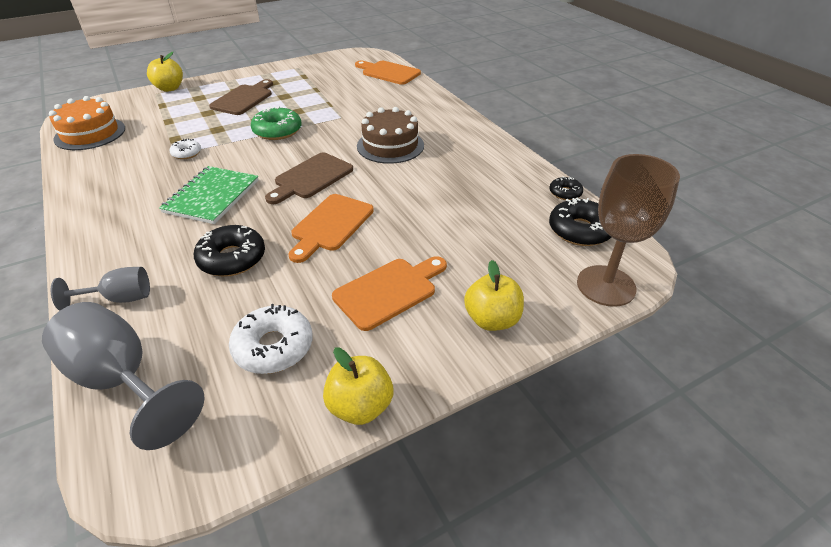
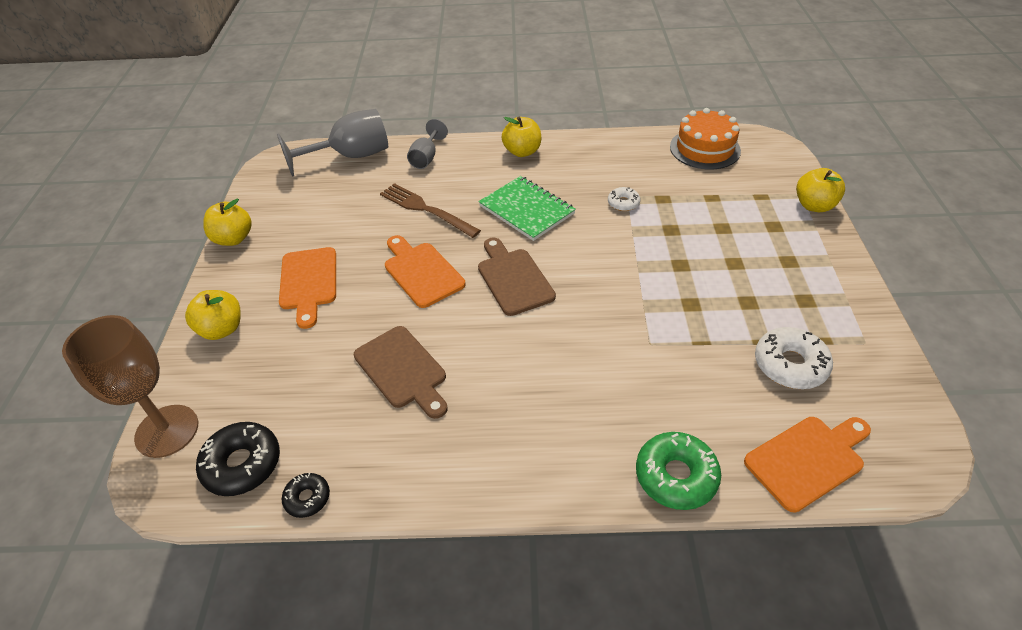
camera: 120 degrees right, 5 degrees up
(100, 228) = (522, 152): none -> yellow apple
(232, 258) = (425, 209): black donut -> brown fork
(244, 99) = (753, 263): brown cutting board -> brown cutting board (403, 370)
(273, 347) = (316, 214): white donut -> white donut (790, 365)
(277, 131) = (640, 275): green donut -> green donut (676, 476)
(390, 145) = (540, 366): brown cake -> none

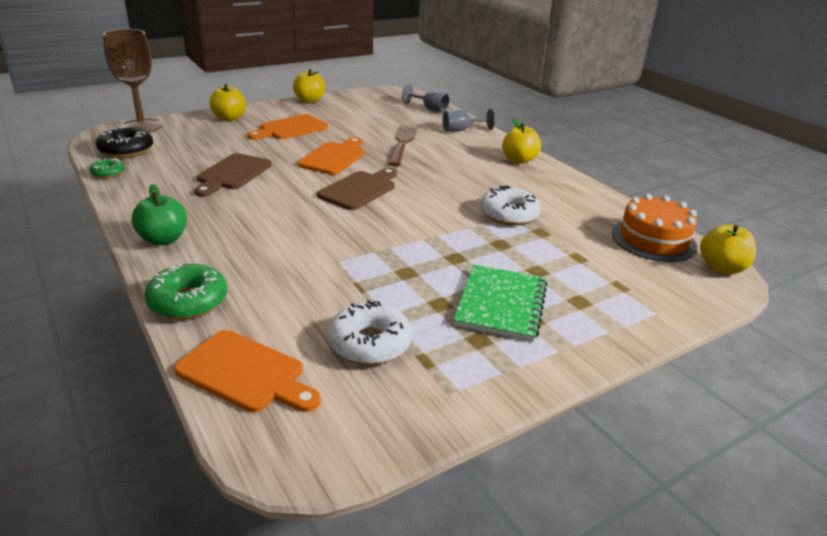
camera: 55 degrees right, 15 degrees down
(307, 498) = (108, 173): black donut -> green donut
(351, 156) = (429, 109): grey goblet -> grey goblet, size x0.56
(527, 210) = (447, 177): green notebook -> green notebook (501, 304)
(534, 472) = (163, 239): none -> green apple
(623, 203) = (509, 214): white donut -> white donut, size x1.77
(814, 206) = (652, 323): yellow apple -> yellow apple (721, 268)

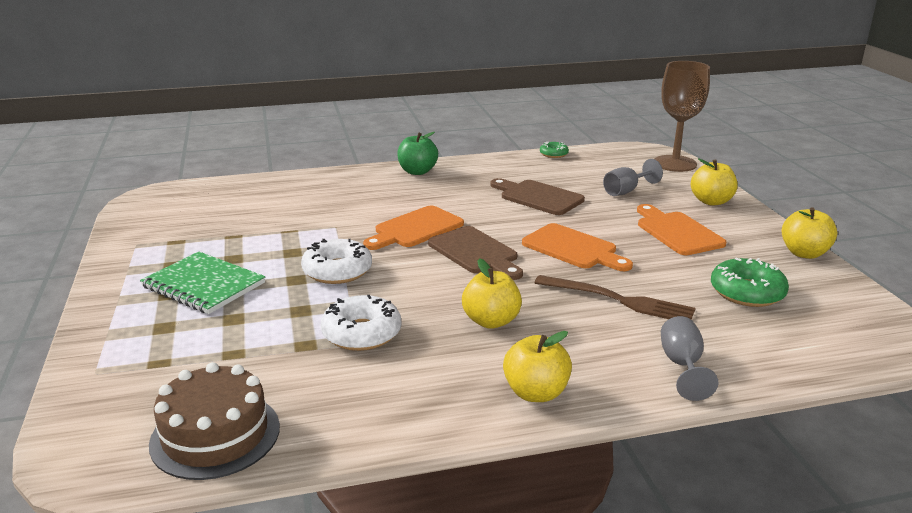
camera: 110 degrees right, 5 degrees down
(126, 150) = (607, 159): black donut -> none
(188, 301) = (323, 178): green donut -> green donut (747, 292)
(245, 373) = (230, 190): orange cutting board -> orange cutting board (415, 229)
(370, 343) = (216, 226): white donut -> white donut (337, 271)
(429, 109) = (799, 355): grey goblet -> grey goblet (626, 191)
(653, 240) = (215, 435): orange cake -> brown cake
(721, 268) = (102, 468): yellow apple -> yellow apple (491, 321)

